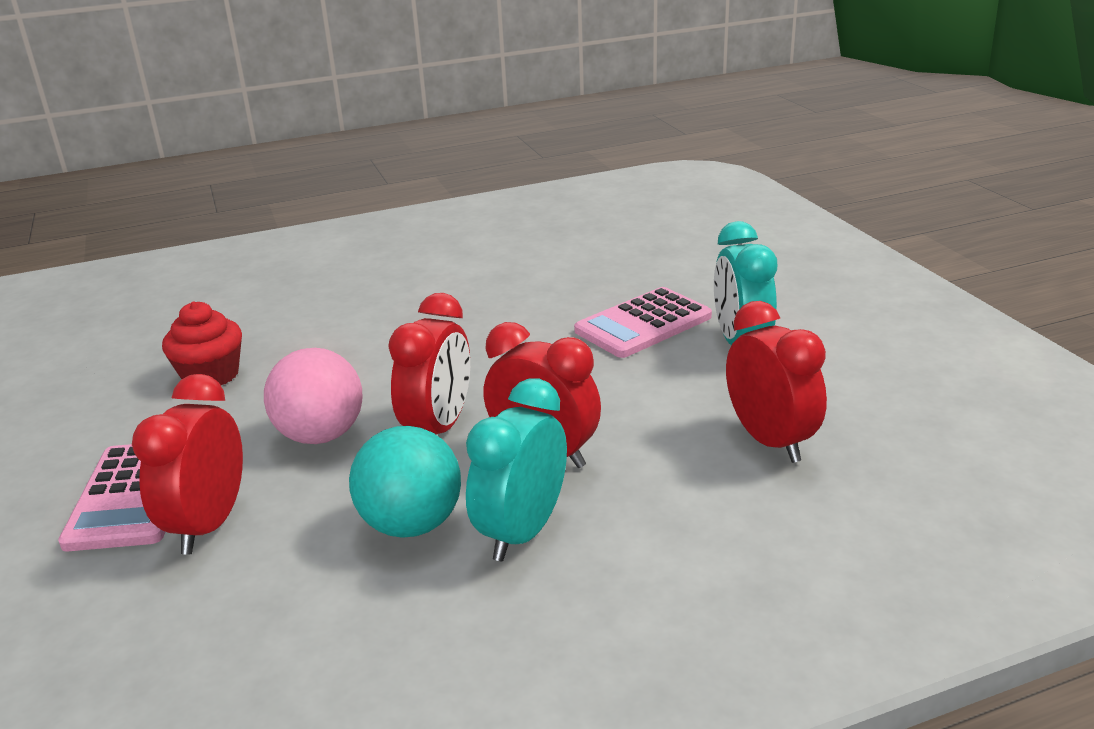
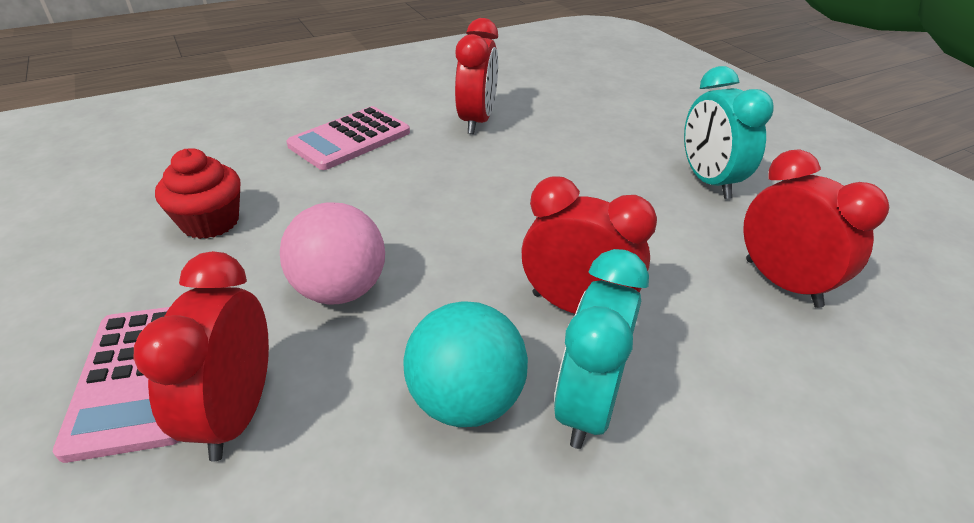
camera: 10 degrees left, 10 degrees up
(439, 428) = (460, 278): red clock -> red clock (477, 121)
(643, 324) = (614, 162): pink calculator -> pink calculator (350, 139)

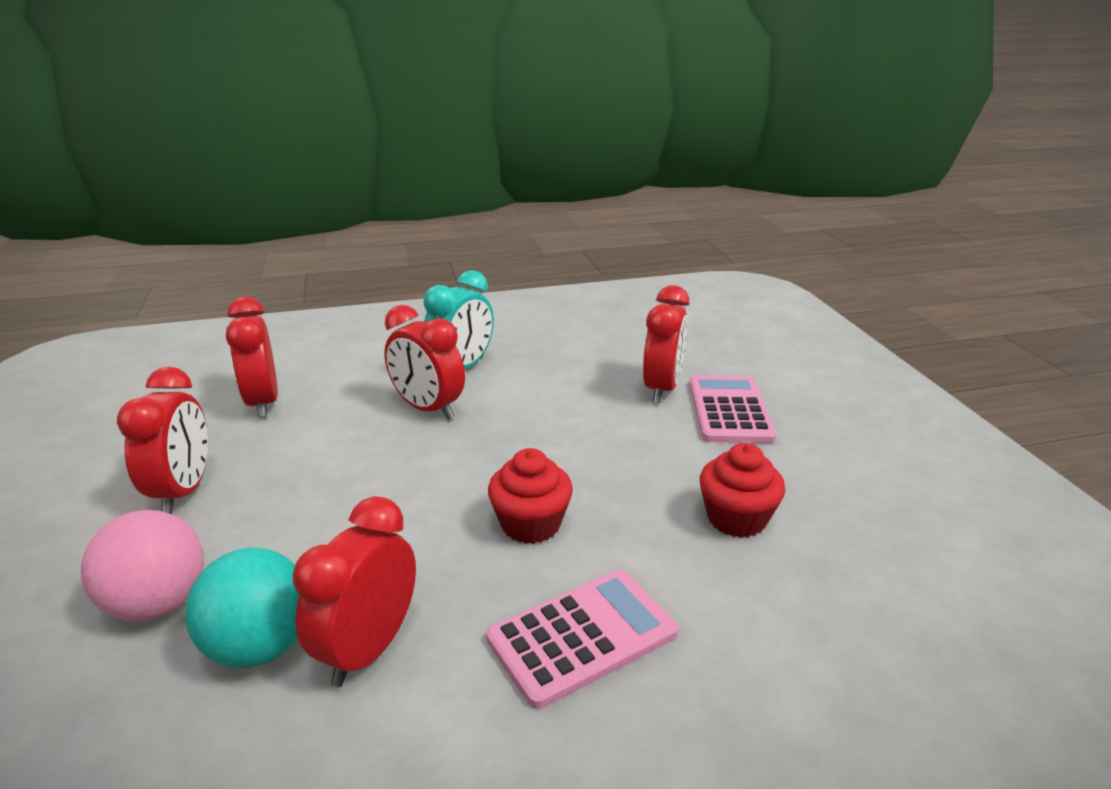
camera: 165 degrees left, 10 degrees down
(340, 290) = (601, 441): pink ball -> pink ball (158, 604)
(400, 194) = (531, 524): none -> red cupcake
(466, 401) = (528, 377): turquoise ball -> turquoise ball (260, 647)
(708, 181) = (183, 491): turquoise clock -> red clock

